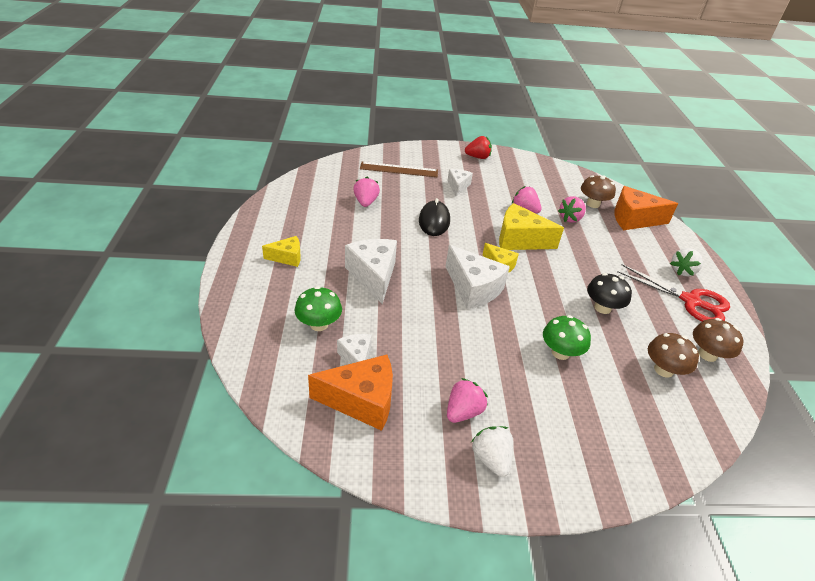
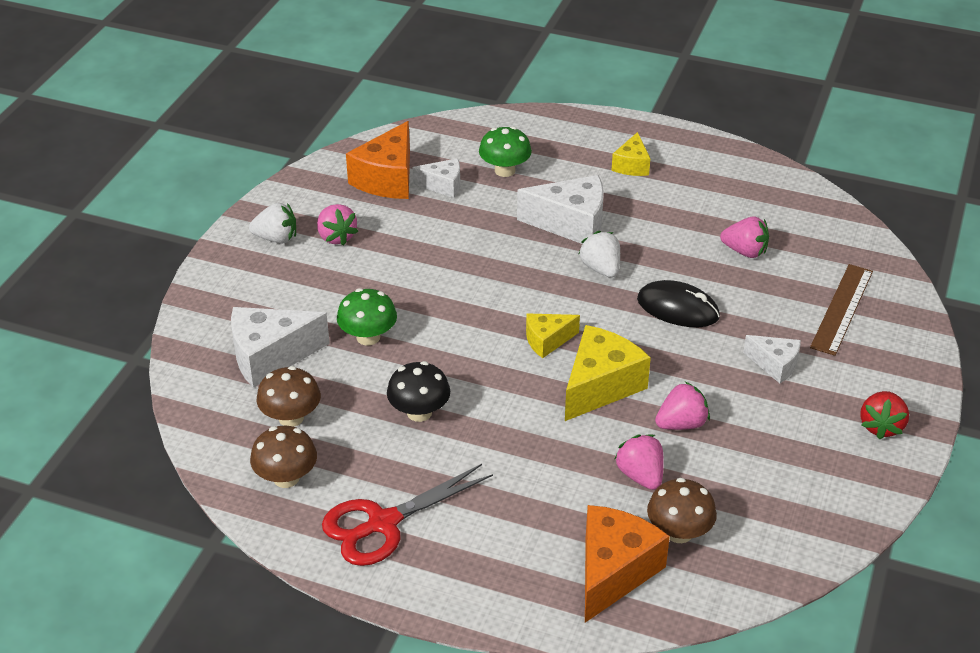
camera: 115 degrees right, 0 degrees up
(473, 288) = (512, 301): white cheese -> white cheese (270, 356)
(682, 271) = (450, 557): white strawberry -> white strawberry (601, 269)

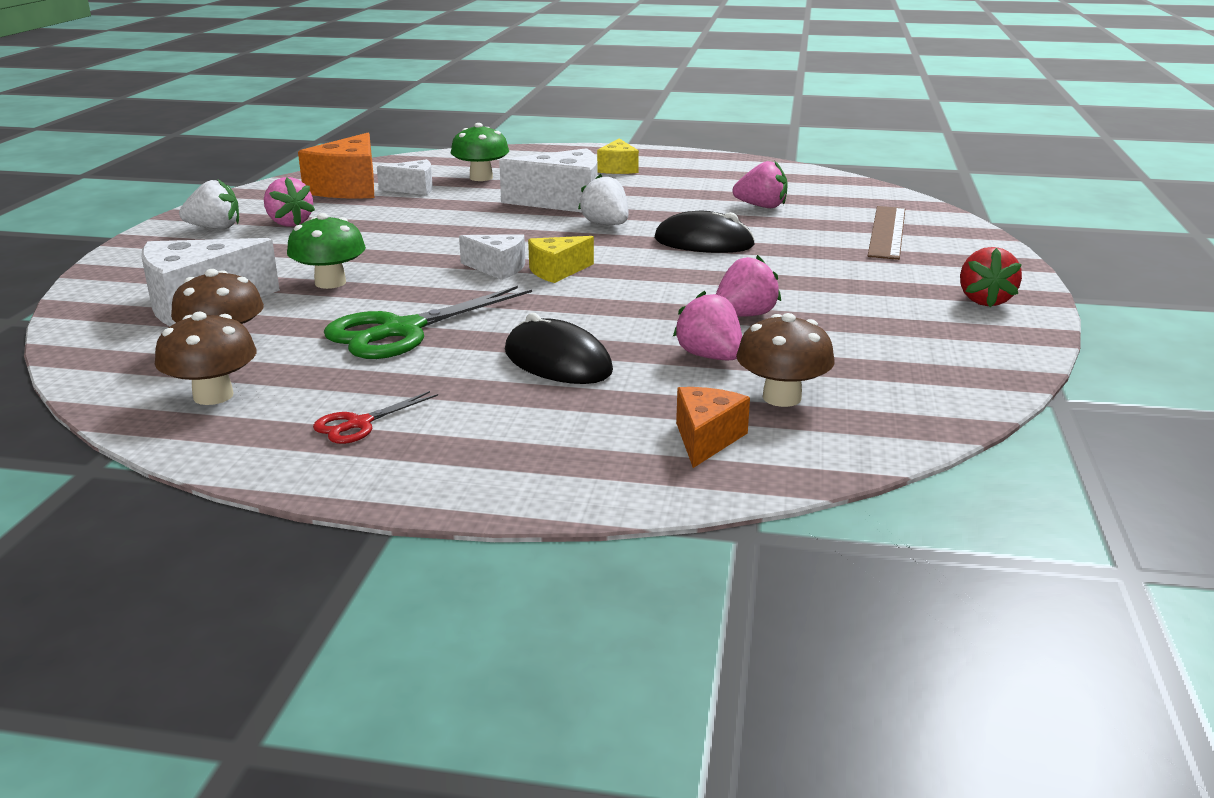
camera: 10 degrees left, 15 degrees down
(383, 523) = (359, 424): red scissors -> red scissors, size x0.50
(419, 412) = (402, 331): black mushroom -> green scissors
(528, 467) = (557, 361): none -> black mouse
(600, 386) = (632, 296): yellow cheese -> none
(613, 572) = (706, 439): orange cheese -> orange cheese, size x0.57
(775, 365) = (834, 269): white cheese -> white cheese (497, 268)

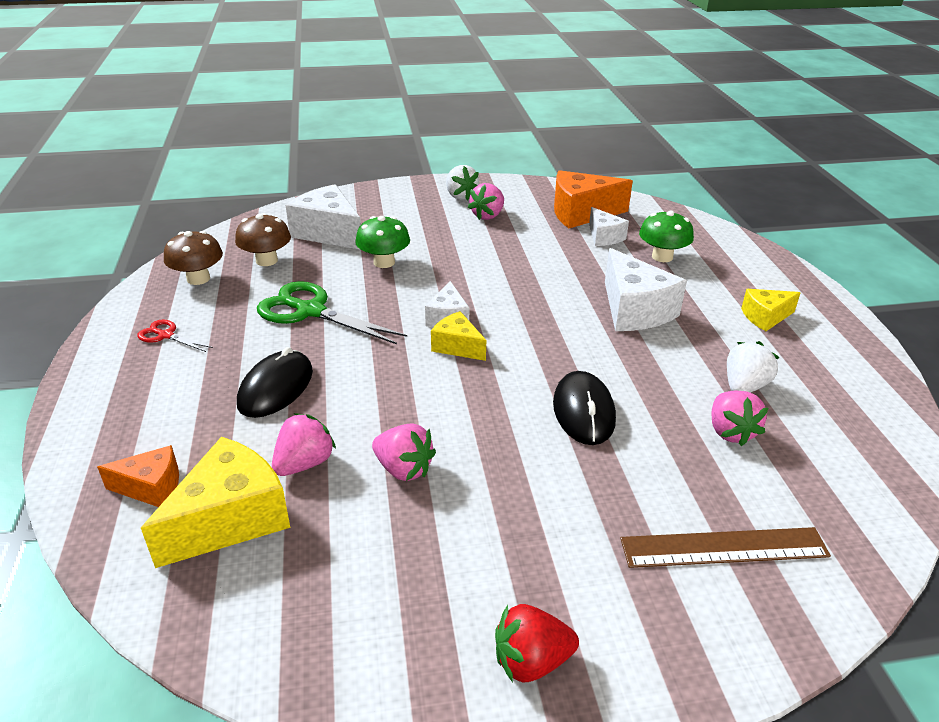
camera: 70 degrees right, 10 degrees up
(606, 224) = (590, 345): white strawberry -> white strawberry (744, 386)
(782, 398) = (230, 519): brown mushroom -> yellow cheese

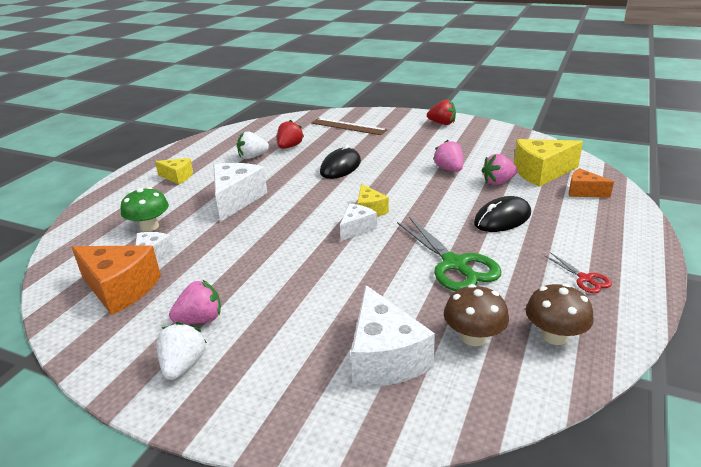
camera: 145 degrees left, 5 degrees down
(384, 262) = (359, 293): green mushroom -> none
(730, 432) = (289, 147): pink strawberry -> red strawberry

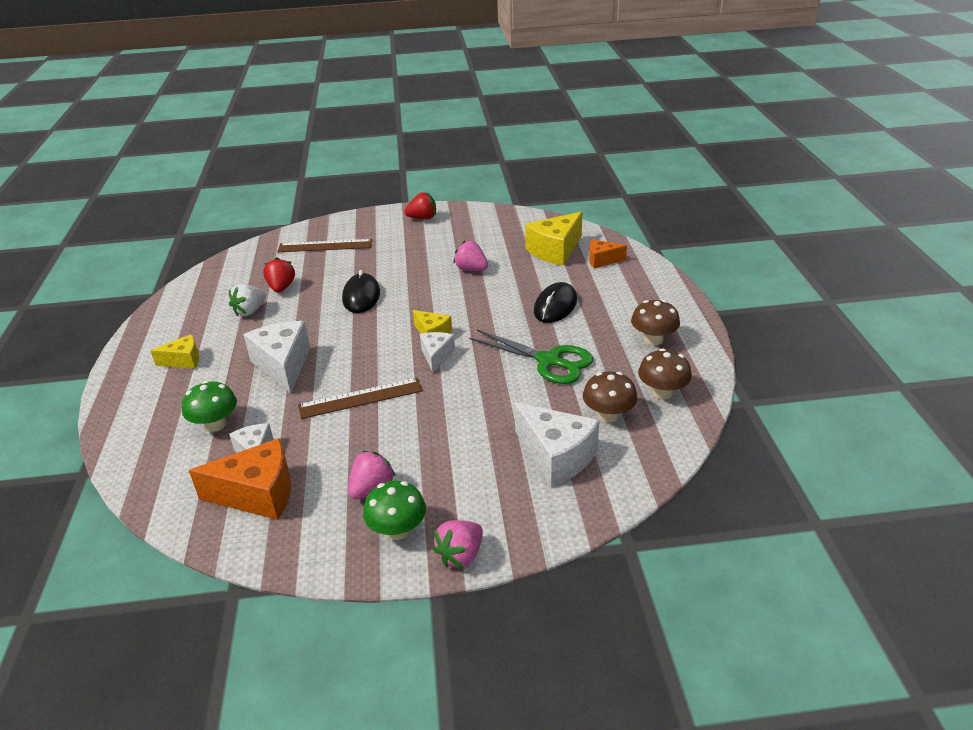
camera: 30 degrees left, 5 degrees up
(183, 365) = (397, 530): white strawberry -> green mushroom
(265, 242) = (360, 398): none -> brown ruler
(498, 182) = (525, 270): pink strawberry -> pink strawberry (460, 555)
(585, 279) = (653, 339): red scissors -> brown mushroom

